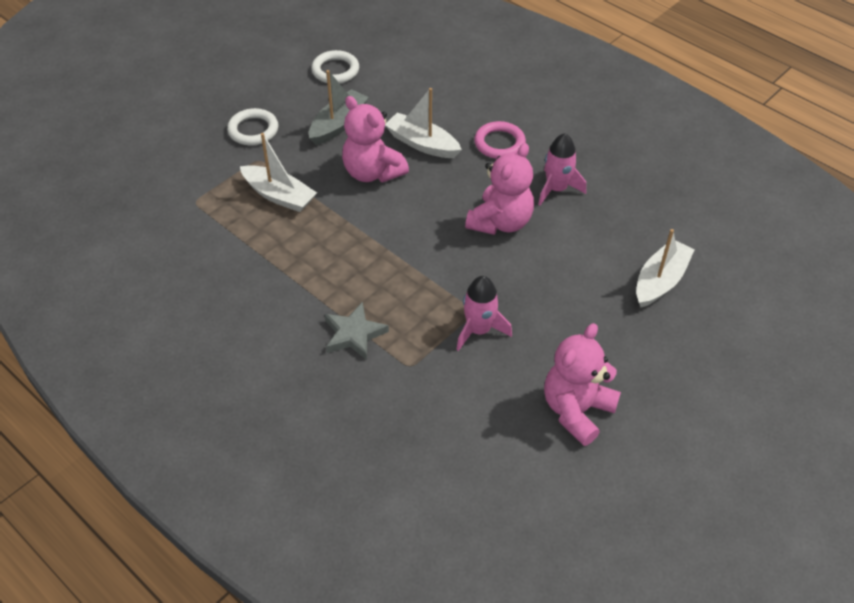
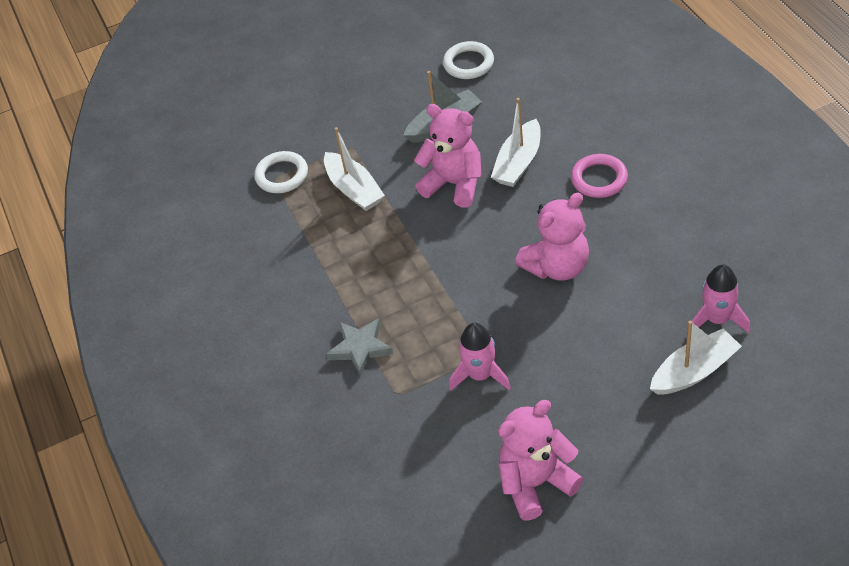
camera: 30 degrees right, 0 degrees up
(253, 130) = (360, 114): white ring -> white ring (282, 175)
(372, 172) = (454, 184): pink teddy bear -> pink teddy bear turned 135 degrees clockwise
(422, 144) = (518, 163): white boat -> white boat turned 120 degrees counterclockwise
(556, 189) = (634, 243): pink rocket -> pink rocket (717, 319)

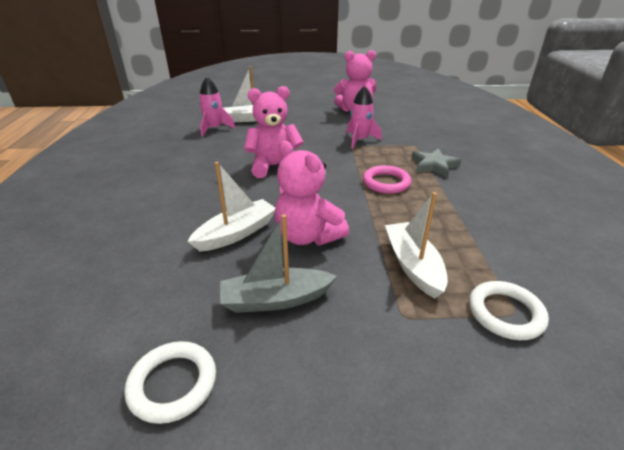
camera: 165 degrees left, 15 degrees down
(599, 179) = (189, 201): pink ring -> pink ring (386, 183)

